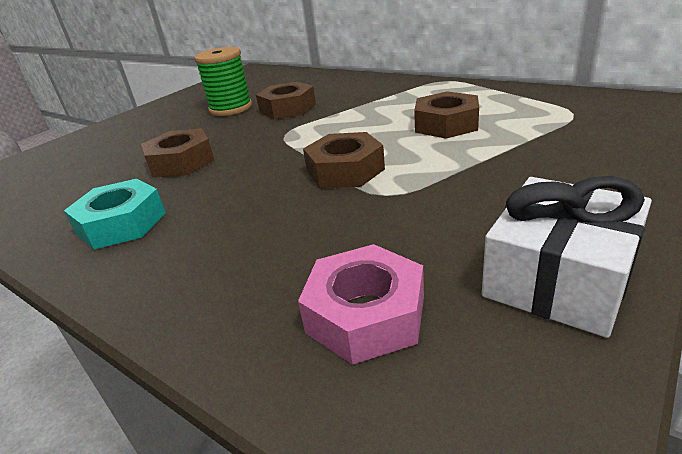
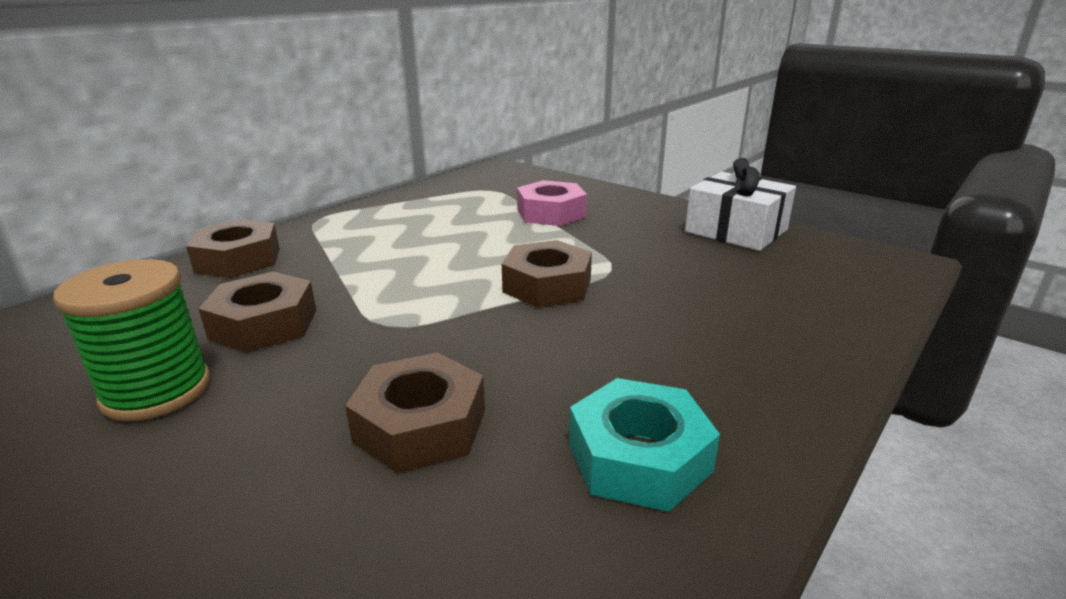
camera: 90 degrees left, 5 degrees down
(365, 314) = (790, 286): pink nut -> pink nut (551, 213)
(446, 124) = (465, 232): brown nut -> brown nut (238, 260)

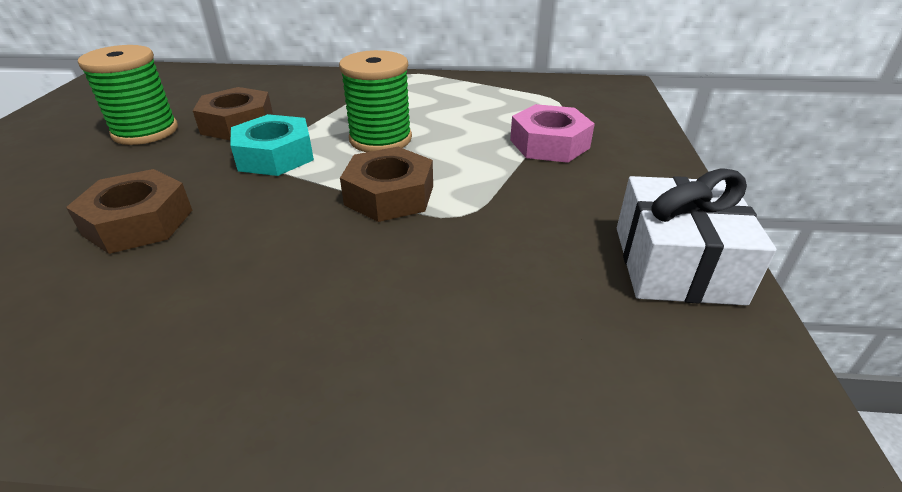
camera: 55 degrees right, 10 degrees up
(238, 260) = (316, 81): brown nut -> none
(439, 264) = (380, 139): none -> green spool
(639, 457) = (125, 334): turquoise nut -> turquoise nut (275, 156)

